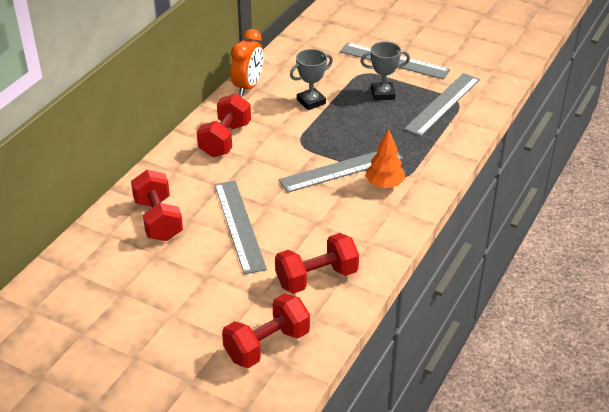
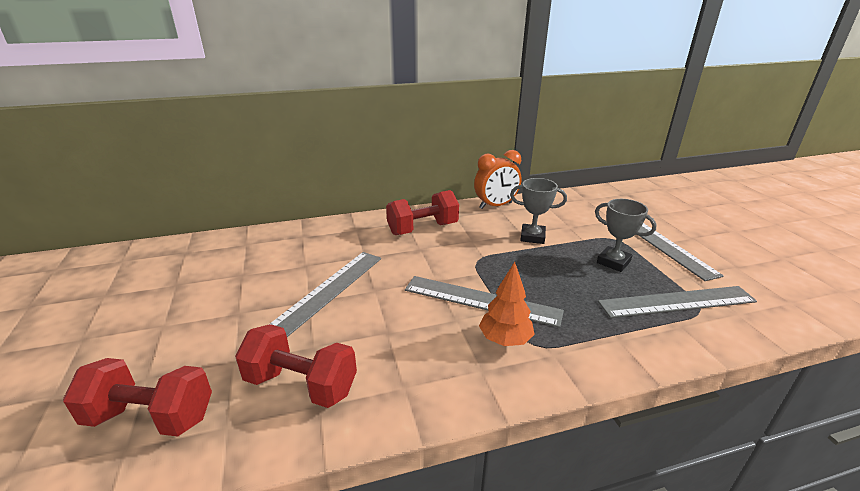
camera: 45 degrees right, 10 degrees down
(158, 220) = (288, 253): red dumbbell -> none

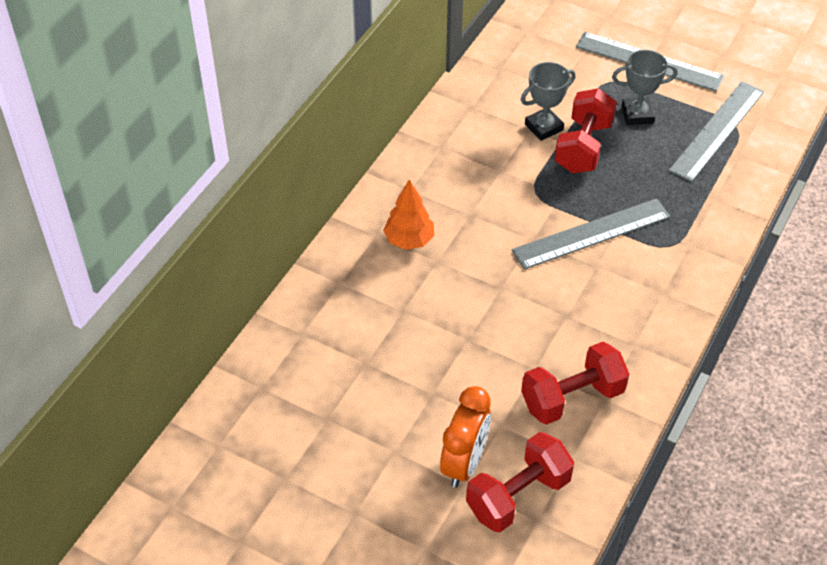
camera: 45 degrees left, 20 degrees up
(327, 292) = (467, 319): grey ruler -> none
(422, 229) = (436, 187): red dumbbell -> red dumbbell (583, 147)
(495, 206) = (458, 103): orange clock -> orange clock (464, 463)
(505, 340) = (649, 257): orange tree -> orange tree (409, 240)

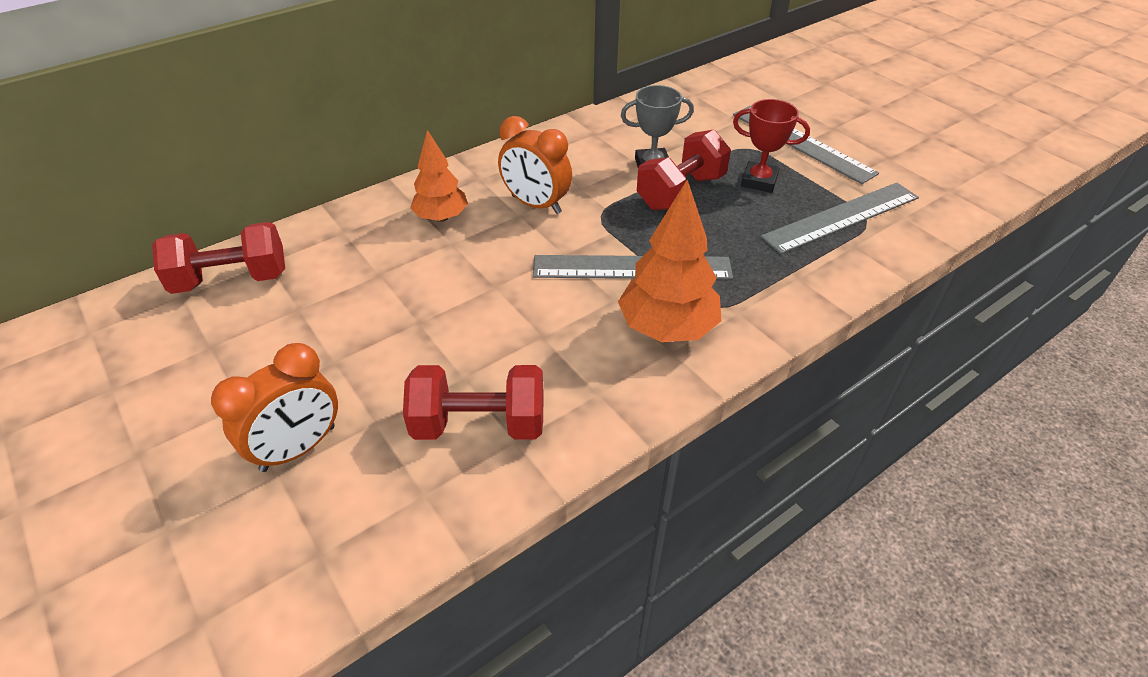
camera: 25 degrees right, 5 degrees down
(477, 200) = (536, 204): none -> orange clock
(518, 496) = (322, 513): red dumbbell -> red dumbbell (231, 280)
(637, 115) = (759, 181): grey trophy -> red trophy
(649, 276) = (667, 328): none -> orange tree

